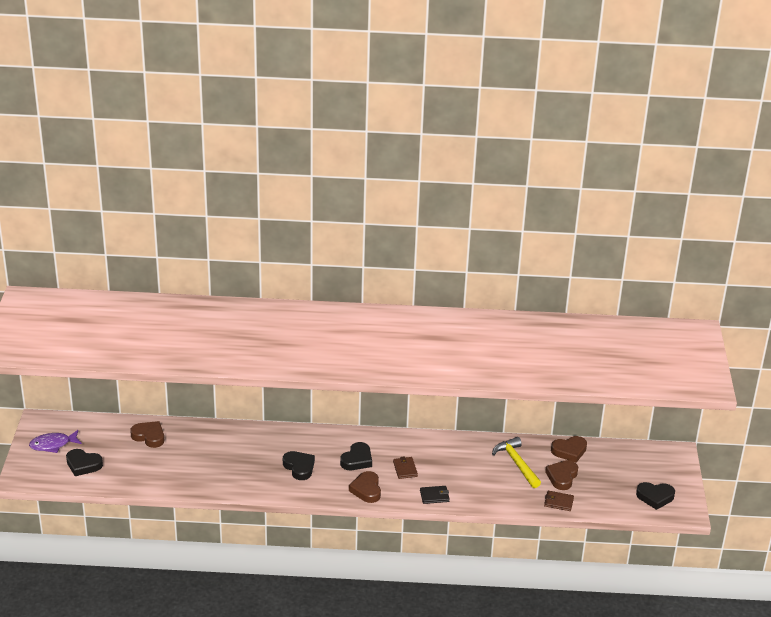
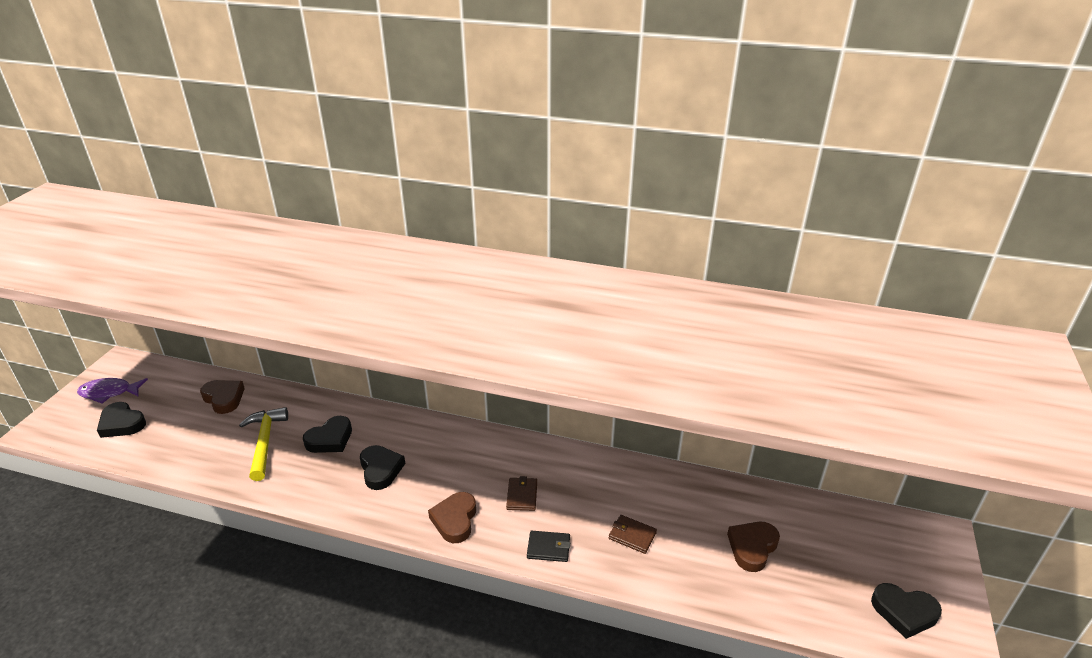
camera: 15 degrees right, 0 degrees up
(357, 460) = (462, 471): black heart -> black heart (330, 439)
(517, 463) = (686, 512): yellow hammer -> yellow hammer (265, 442)
(558, 502) = (739, 593): brown wallet -> brown wallet (632, 536)
(569, 451) = (770, 505): brown heart -> none

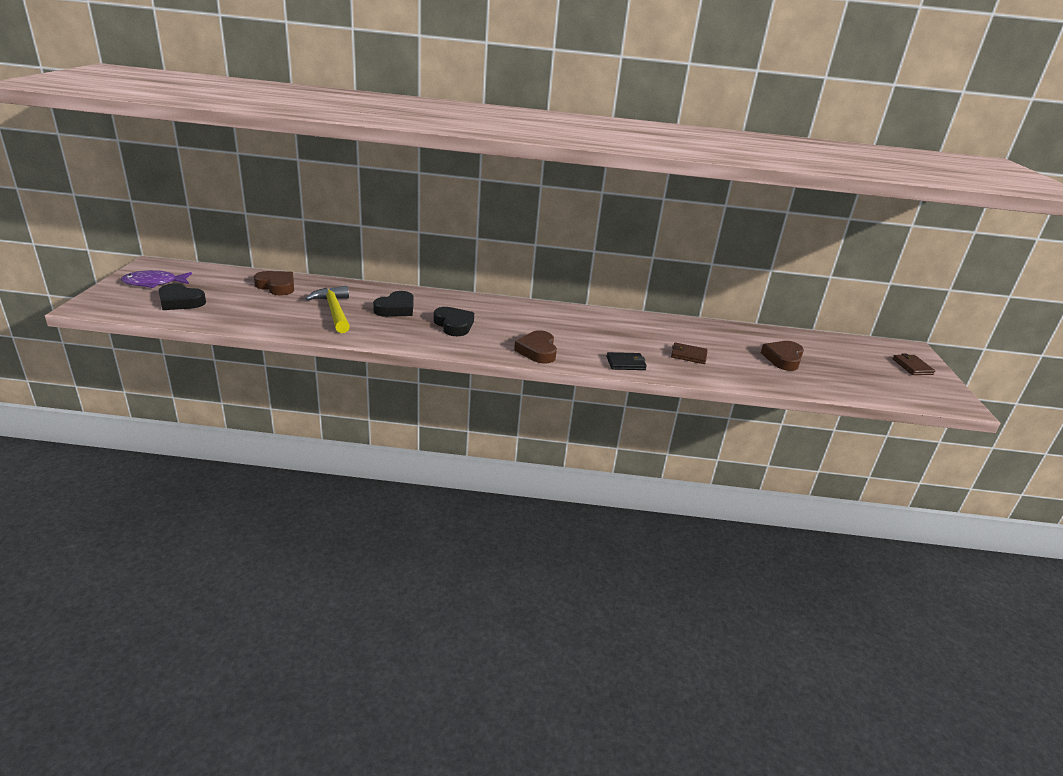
camera: 15 degrees left, 5 degrees down
(522, 495) = (586, 337): brown wallet -> brown wallet (912, 367)
(904, 612) = (909, 386): black heart -> none

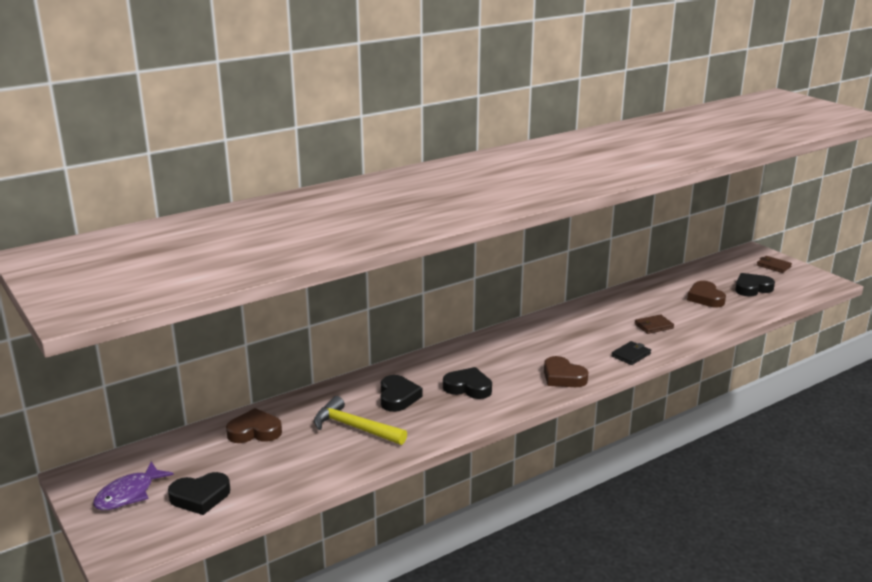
camera: 35 degrees left, 5 degrees down
(850, 372) = (752, 288): none -> black heart

